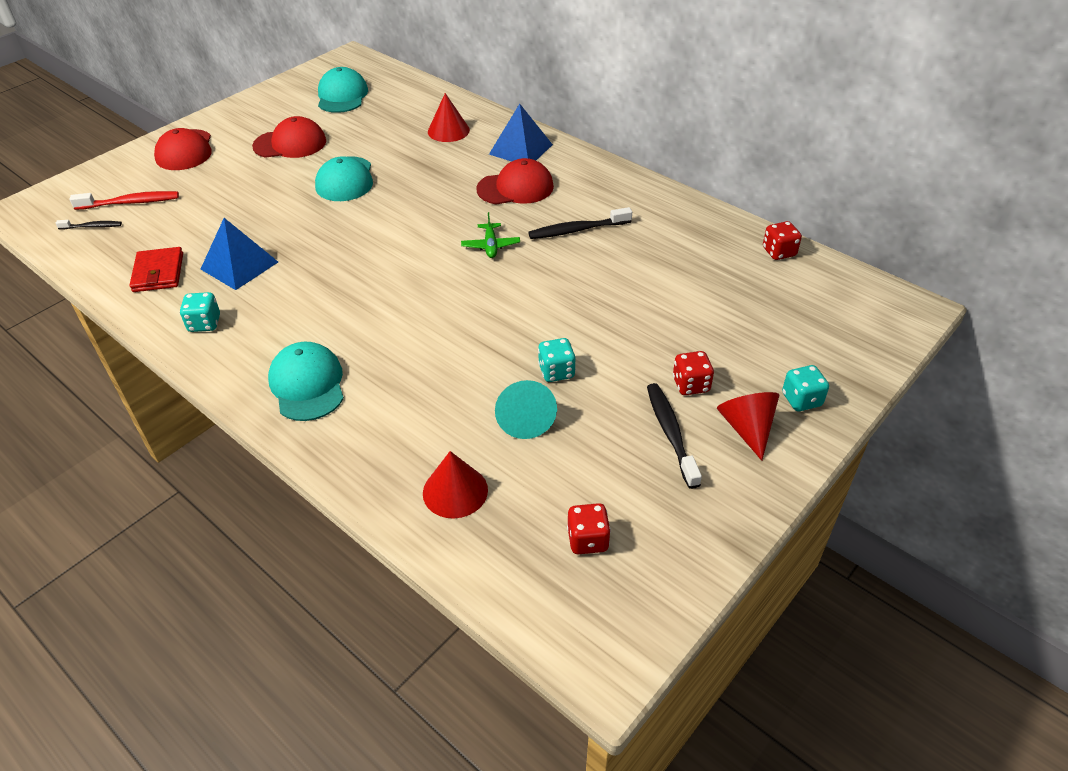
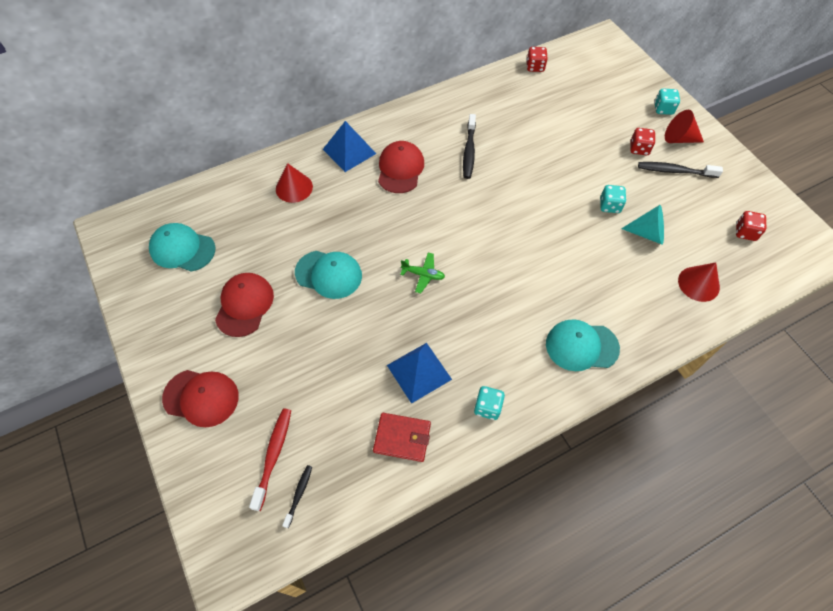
camera: 70 degrees left, 15 degrees up
(490, 246) = (466, 203): green plane -> green plane (423, 275)

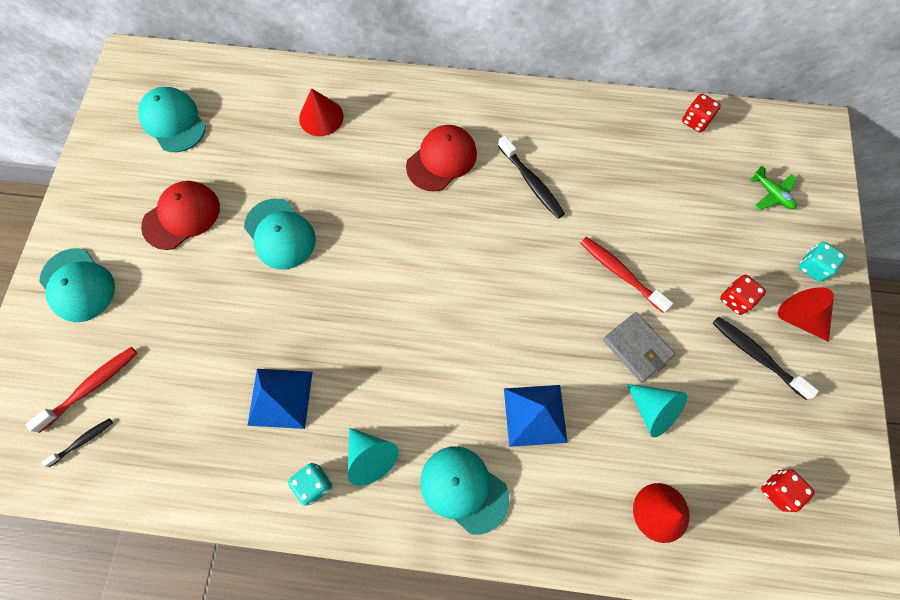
camera: 35 degrees right, 10 degrees up
(201, 397) = (78, 285): red cap -> turquoise cap
(349, 151) = (406, 107): blue pyramid -> blue pyramid (535, 415)
(402, 438) = (211, 454): red wallet -> none
(423, 275) = (368, 295): green plane -> green plane (771, 194)
(469, 151) = (531, 182): black toothbrush -> black toothbrush turned 75 degrees counterclockwise
(509, 367) = (370, 457): none -> turquoise cone
(565, 171) = (620, 273): none -> red toothbrush
(609, 206) = (637, 348): turquoise dice -> grey wallet

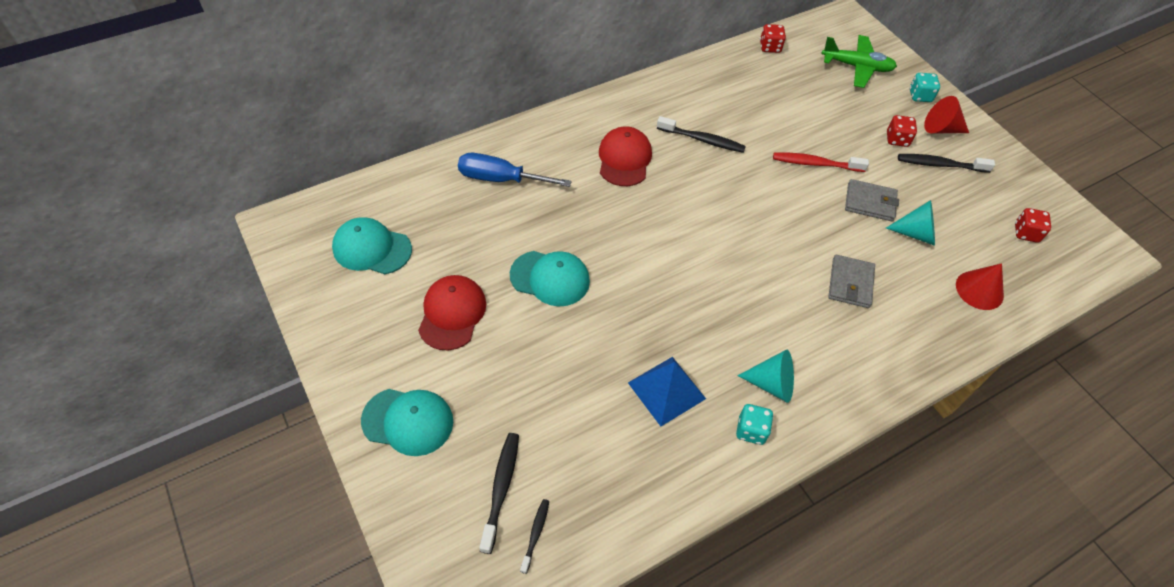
camera: 40 degrees left, 15 degrees down
(91, 387) = (501, 488): red toothbrush -> black toothbrush
(321, 117) = (500, 179): red cone -> blue screwdriver
(464, 489) = (853, 360): turquoise cap -> none
(535, 415) = (850, 283): blue pyramid -> grey wallet
(771, 194) = (857, 67): green plane -> green plane, size x1.72

